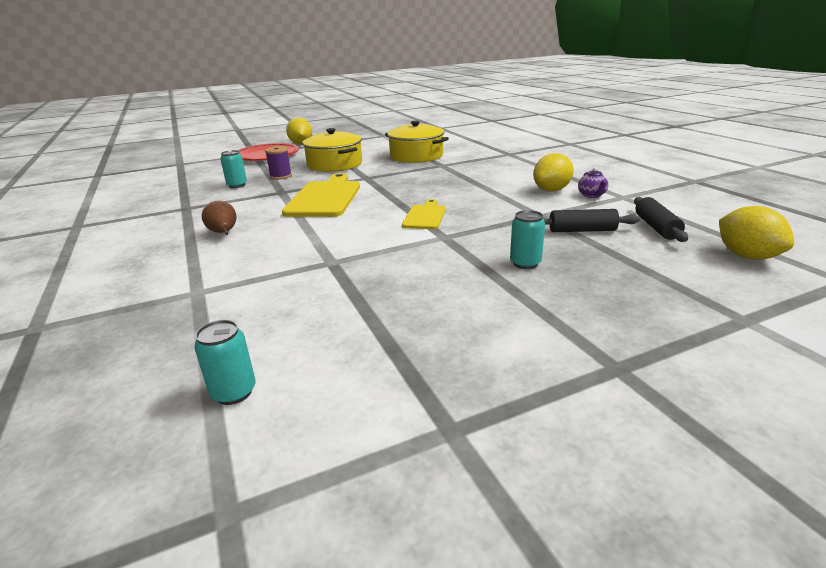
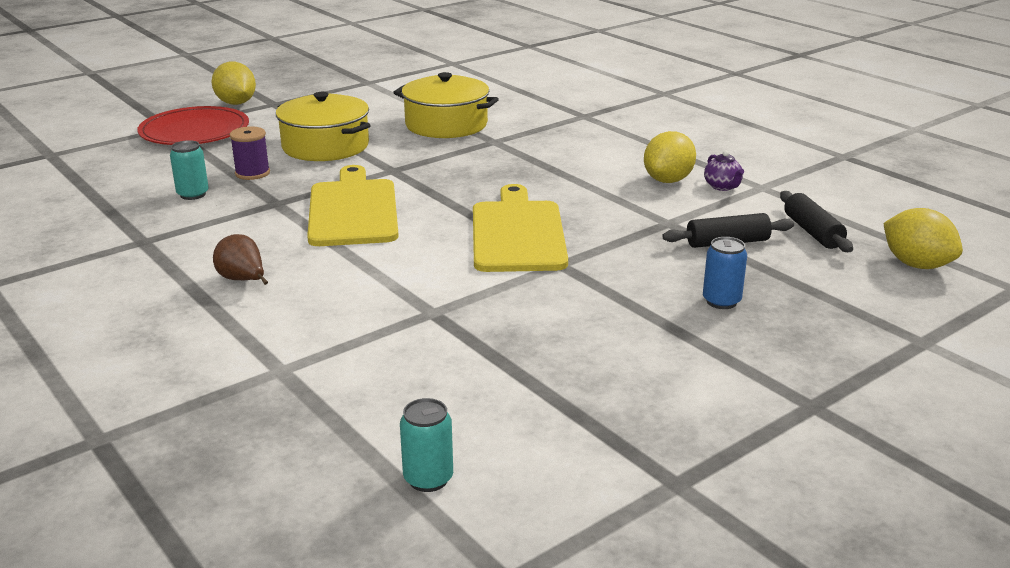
camera: 15 degrees left, 0 degrees up
(425, 216) = (517, 233): yellow cutting board -> yellow cutting board, size x1.82
(525, 263) = (676, 294): turquoise can -> none
(561, 271) = (721, 301): none -> blue can

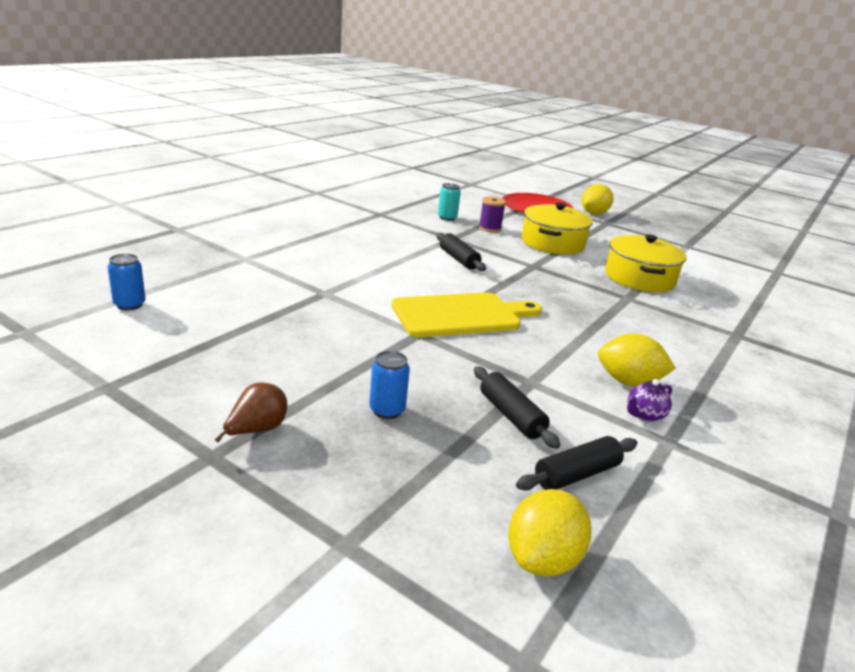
camera: 70 degrees right, 0 degrees up
(243, 280) = (345, 240): brown pear -> brown pear (256, 430)
(353, 210) = (458, 259): yellow cutting board -> black rolling pin
(428, 479) = (129, 305): turquoise can -> blue can

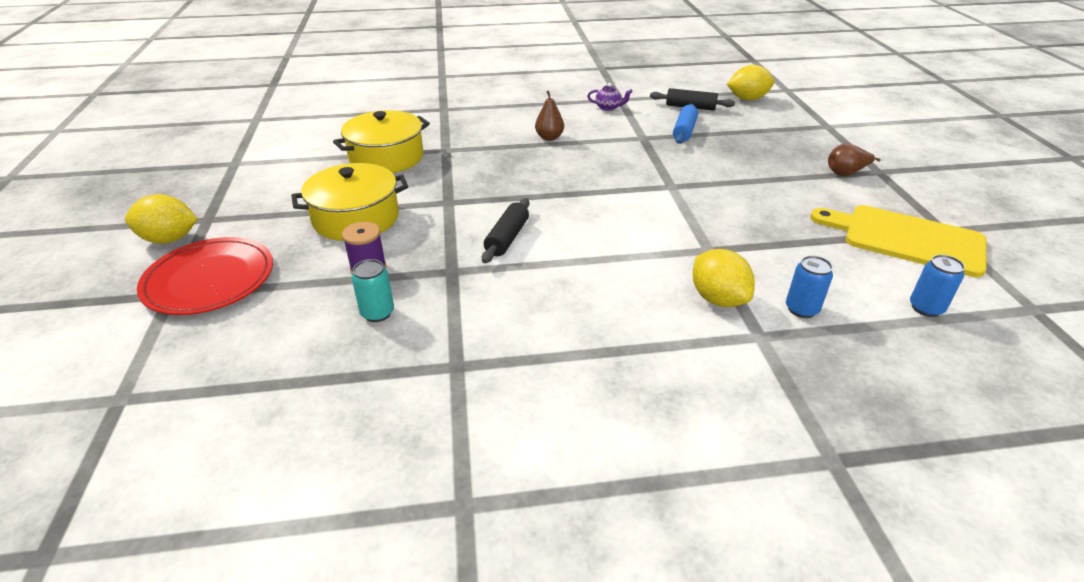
camera: 130 degrees left, 10 degrees up
(387, 410) = (755, 156): blue can -> blue can (801, 309)
(461, 315) = (613, 186): yellow cutting board -> yellow cutting board (906, 239)
(511, 415) = (684, 131): black rolling pin -> blue rolling pin
(598, 342) = (549, 138): none -> brown pear
(628, 382) = (582, 118): yellow lemon -> yellow lemon (718, 299)

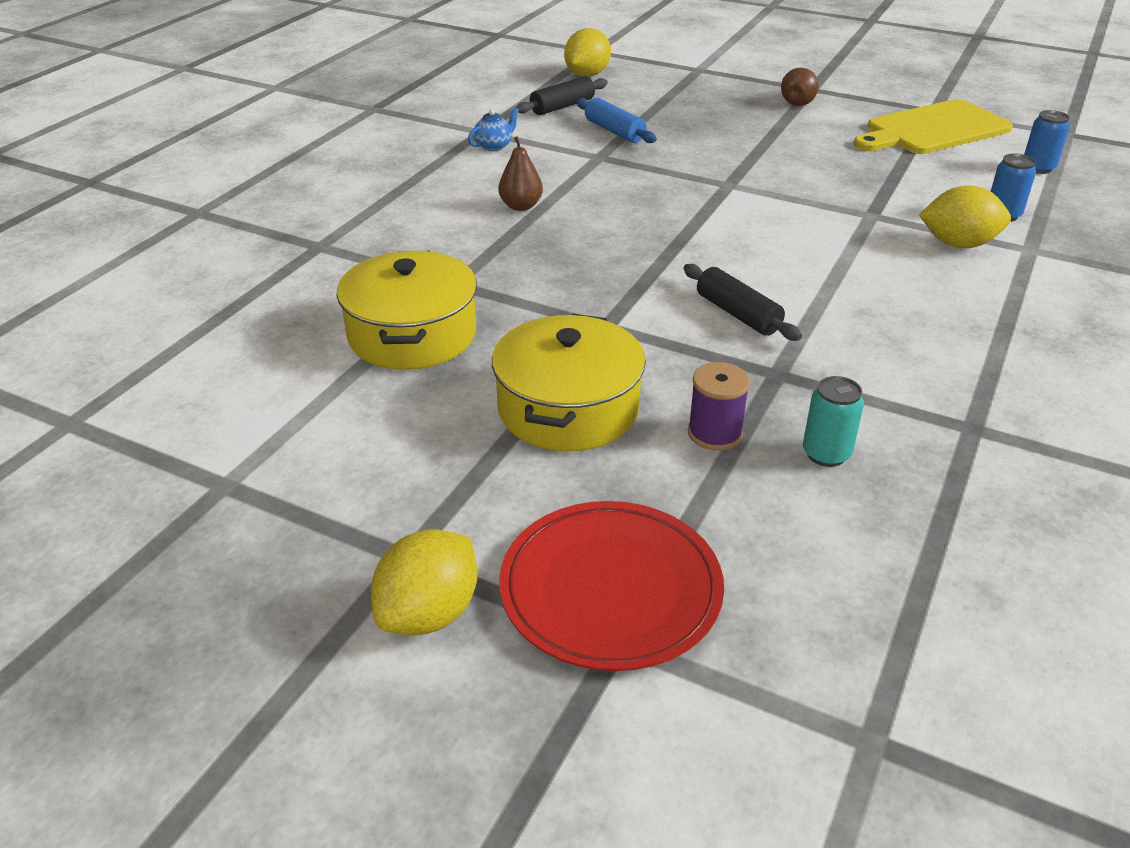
camera: 55 degrees left, 0 degrees up
(608, 108) = (494, 146): purple teapot -> blue teapot

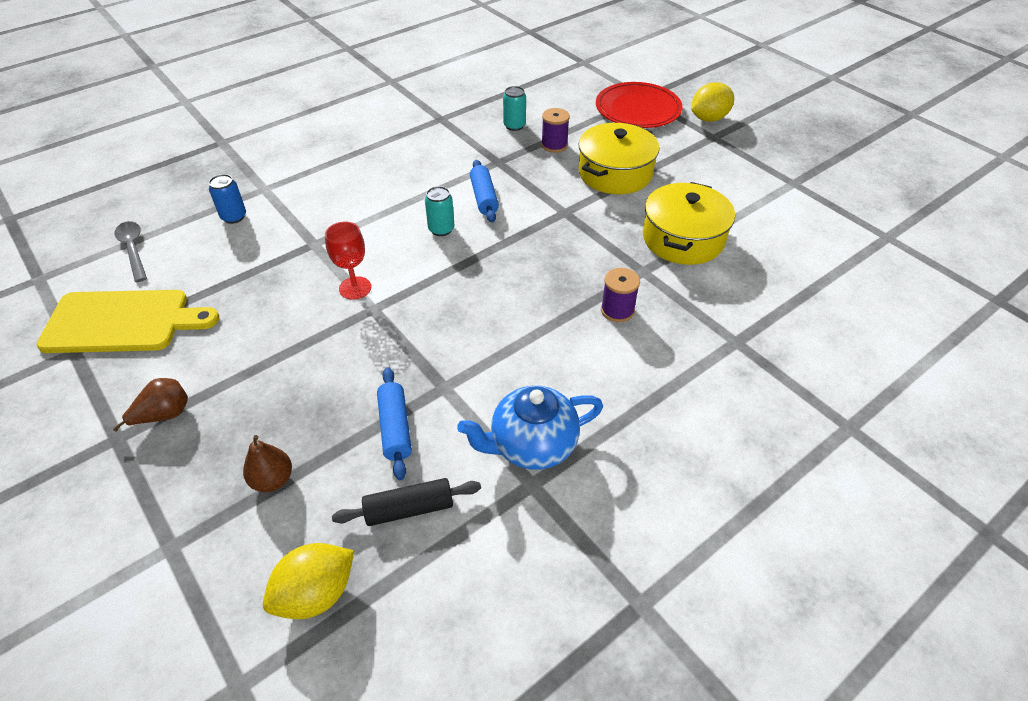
camera: 155 degrees left, 10 degrees up
(467, 240) = (617, 310): none -> purple spool
(494, 146) = (532, 445): blue teapot -> blue teapot, size x2.01
(521, 206) = (556, 337): brown pear -> brown pear (273, 480)
(738, 314) = (484, 197): black rolling pin -> blue rolling pin
(748, 263) = (441, 229): none -> turquoise can
(769, 193) = (355, 288): none -> red goblet
(958, 244) = (298, 204): yellow lemon -> none
(1038, 168) = (133, 249): blue can -> grey spoon

